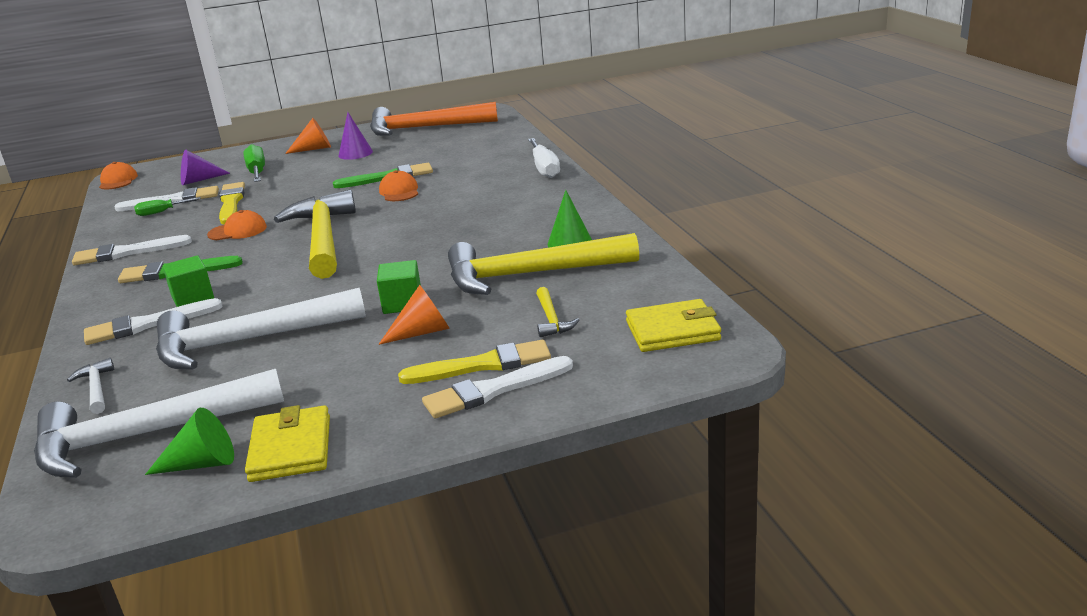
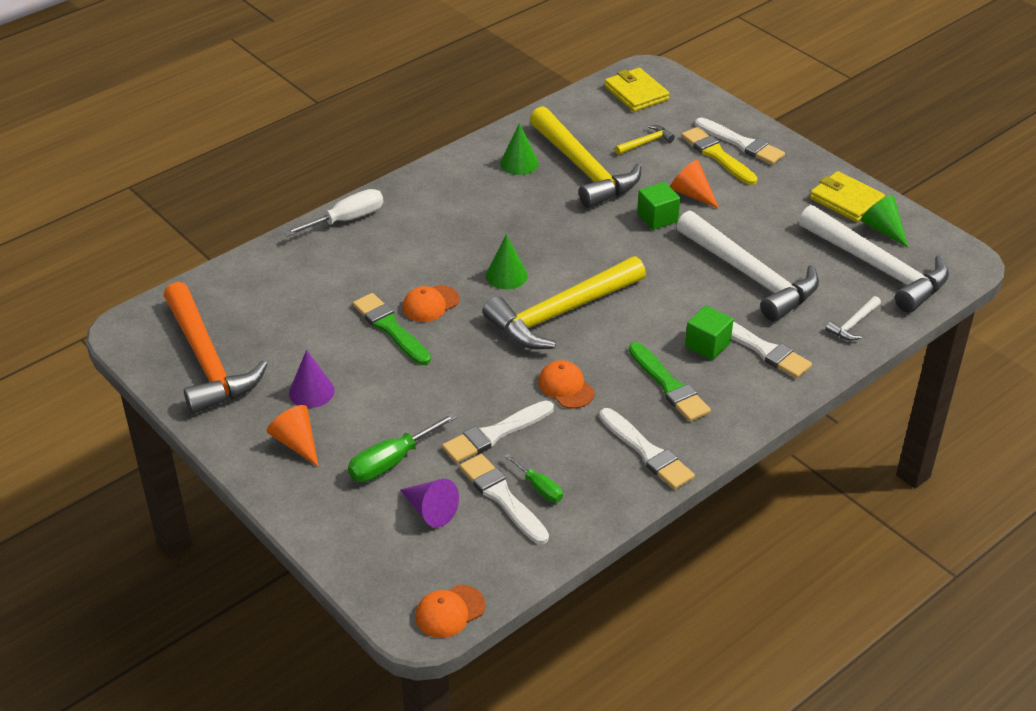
camera: 115 degrees left, 15 degrees up
(231, 203) = (495, 434): yellow brush -> white brush
(291, 449) = (846, 200): yellow wallet -> yellow wallet turned 75 degrees clockwise
(400, 221) = (506, 275): none -> green cone

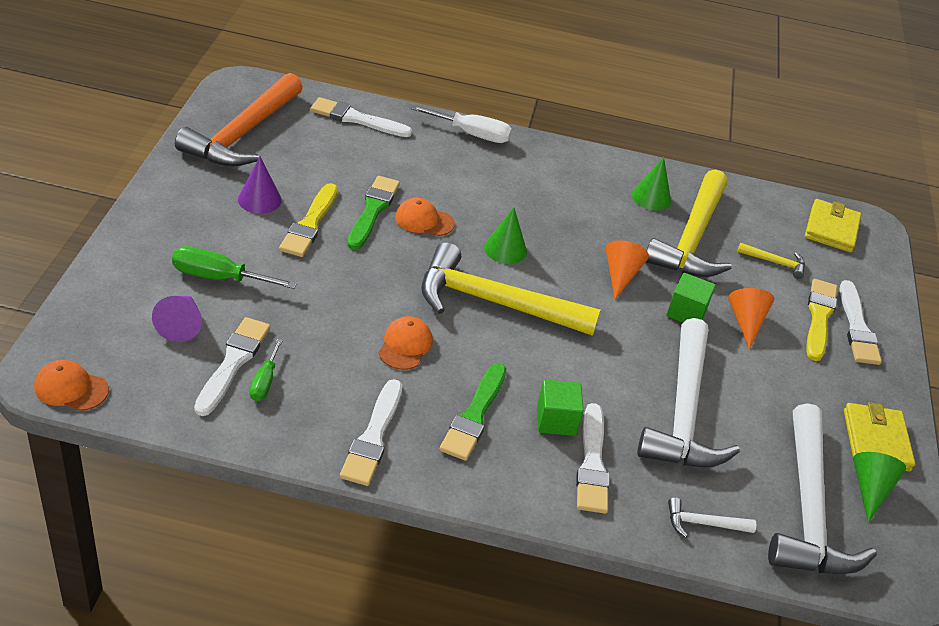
camera: 45 degrees right, 0 degrees up
(296, 443) = (195, 216): orange cone -> orange cone (620, 275)
(373, 374) = (310, 224): none -> yellow brush
(495, 434) = (306, 325): white brush -> white brush (356, 119)

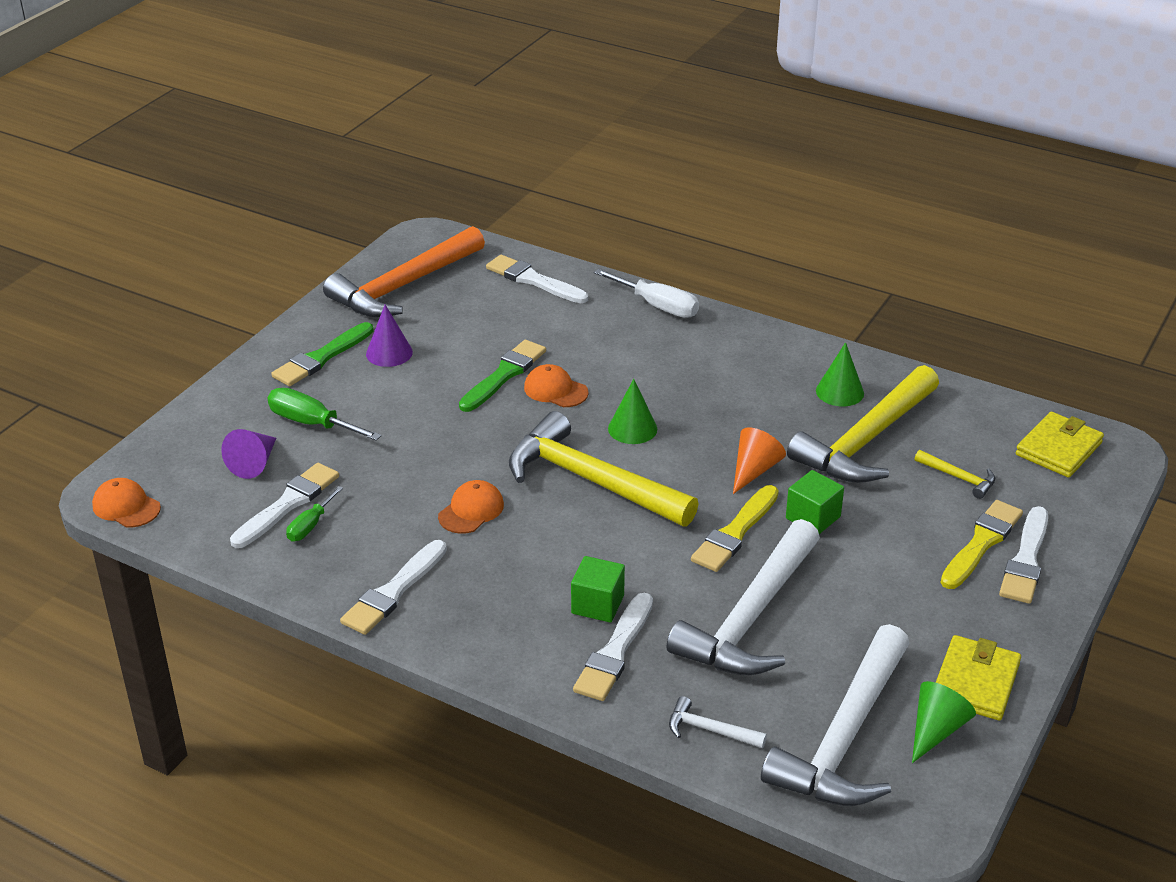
camera: 25 degrees right, 5 degrees down
(310, 224) = (430, 381): yellow brush -> yellow brush (735, 532)
(474, 415) = (510, 587): green brush -> green brush (321, 358)
(746, 322) = (882, 537): orange cone -> none

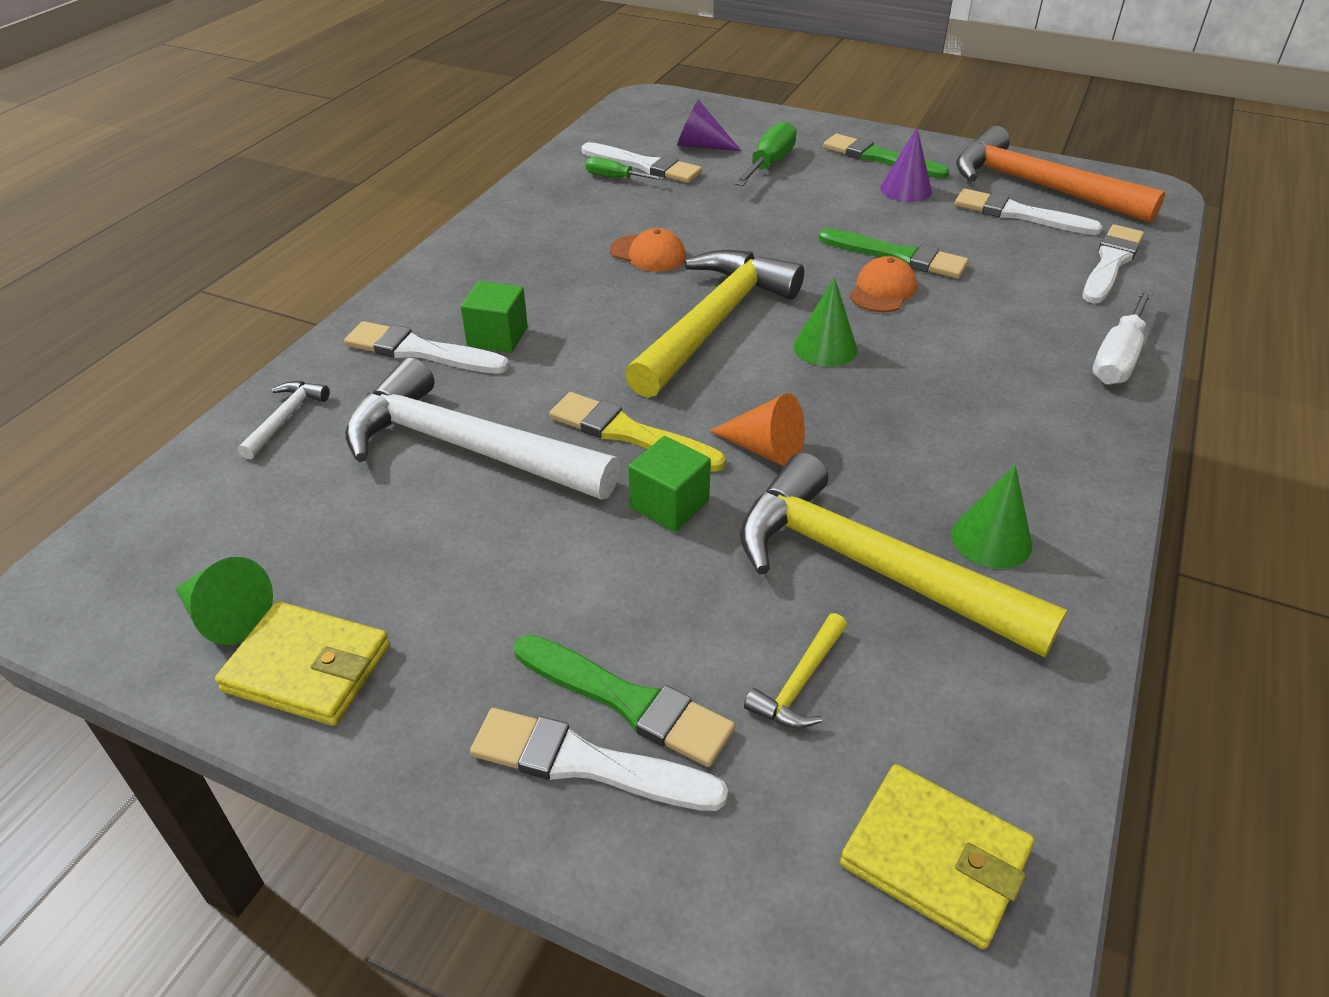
camera: 85 degrees right, 5 degrees up
(126, 506) = (631, 105): orange cap -> none
(393, 591) = (522, 224): white brush -> white brush (1019, 214)
(844, 737) = (241, 526): white hammer -> none
(981, 543) = (627, 701): yellow brush -> green brush

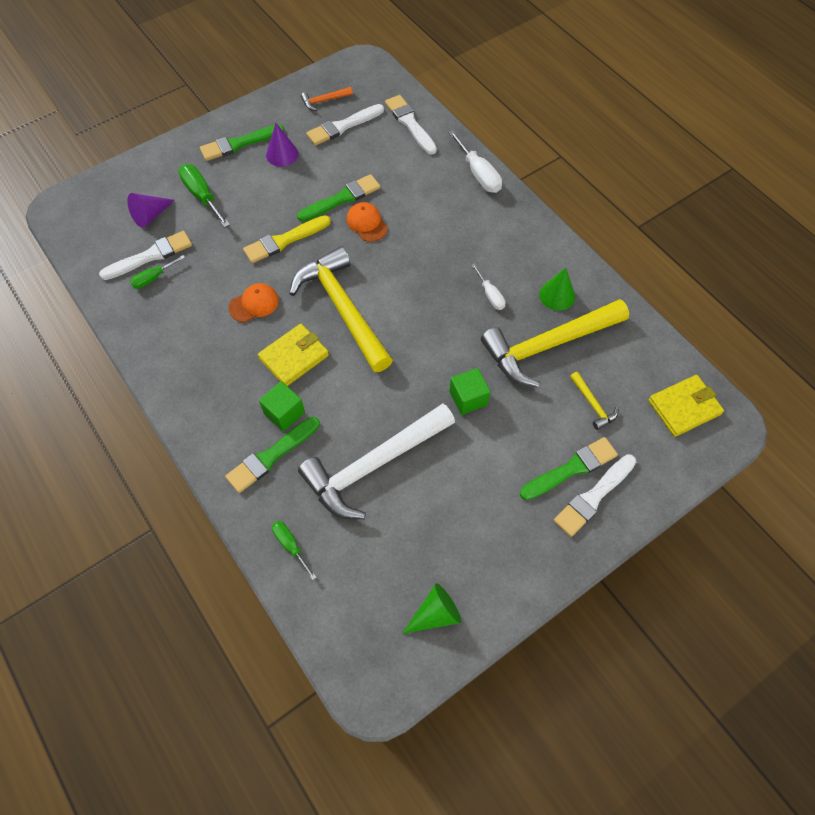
camera: 60 degrees left, 20 degrees up
(285, 418) = (290, 545): white hammer -> green screwdriver
(307, 668) = (488, 586): yellow wallet -> yellow wallet (294, 357)
(420, 351) = (271, 456): white brush -> green brush
(629, 434) = (408, 390): yellow brush -> yellow brush (284, 240)
(764, 449) = (454, 341): orange cone -> none
(825, 348) = (396, 275): green cone -> none
(898, 456) = (490, 295): none -> white screwdriver
(1038, 186) = (324, 101): orange hammer -> orange hammer, size x0.41

